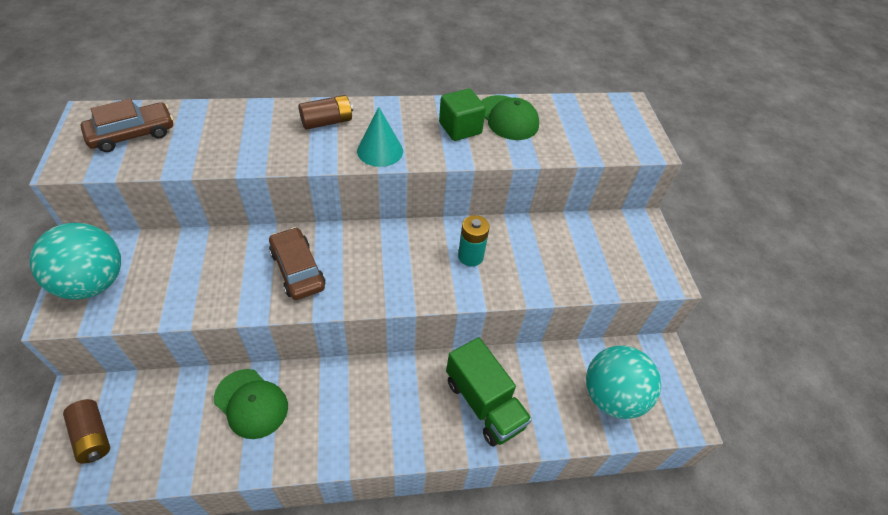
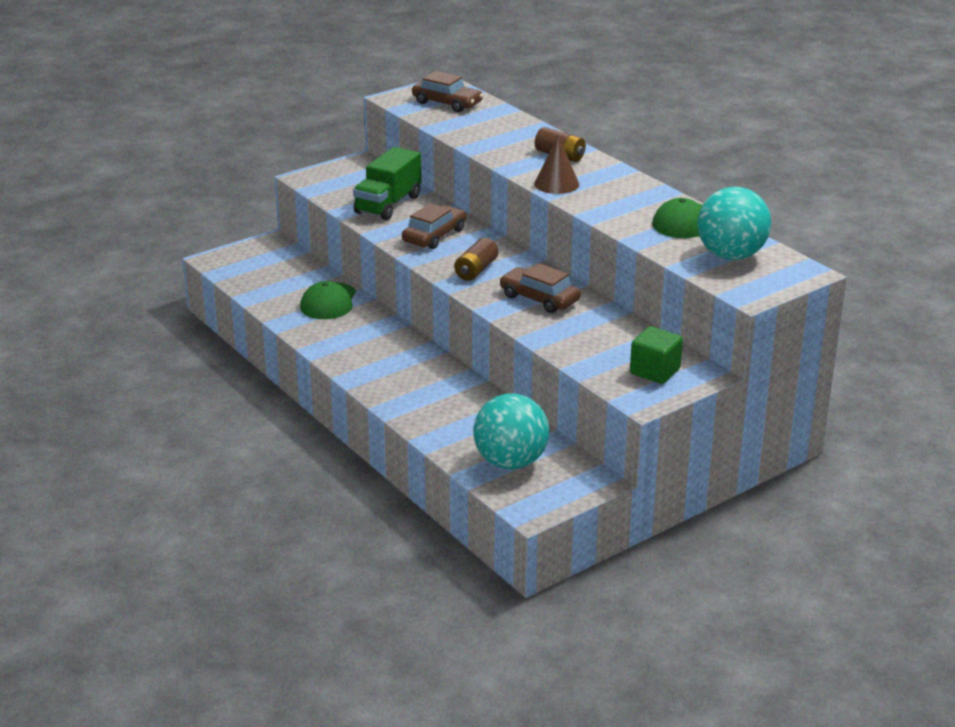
camera: 65 degrees right, 20 degrees down
(93, 283) = (337, 176): turquoise ball -> turquoise ball (731, 255)
(93, 436) = (249, 258): brown battery -> brown battery (476, 270)
(380, 151) = (556, 184): turquoise cone -> brown cone
(460, 128) = (635, 205): green cube -> green cube (655, 371)
(470, 256) = (539, 298): turquoise battery -> brown car
(484, 403) = (432, 398): green truck -> green truck (388, 204)

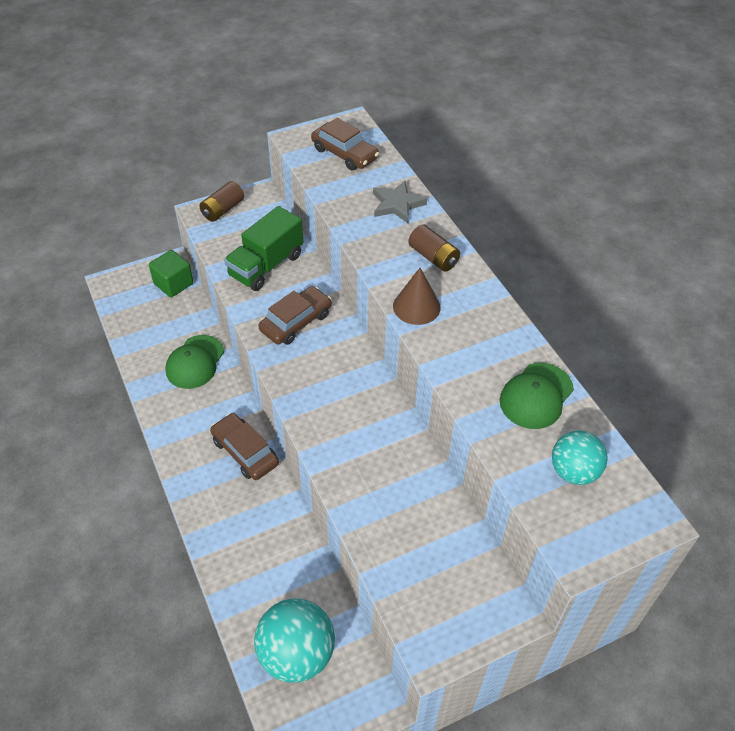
camera: 10 degrees right, 20 degrees up
(476, 270) = (320, 386): brown battery -> brown battery (223, 210)
(512, 129) = (397, 204): none -> grey star
(539, 298) = (371, 445): brown car -> brown car (245, 452)
(655, 371) = (459, 598): green cube -> green cube (173, 284)
(731, 255) = (574, 471): turquoise ball -> turquoise ball, size x0.65

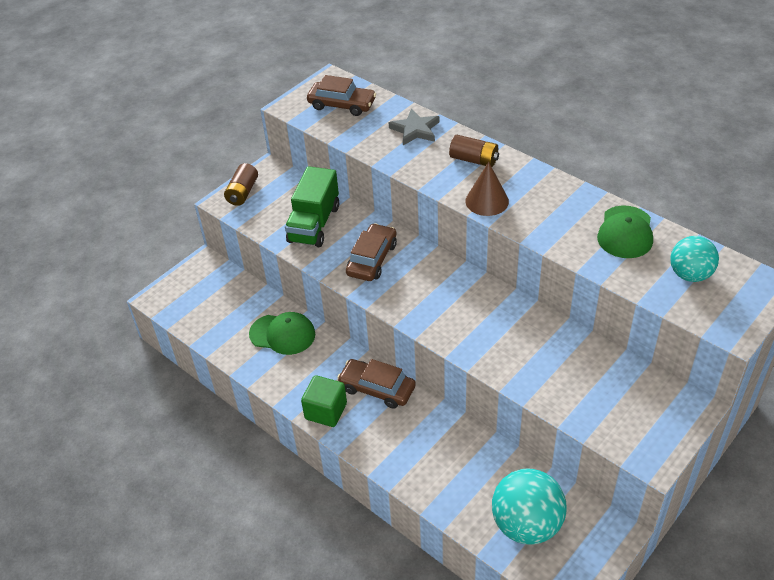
camera: 20 degrees left, 5 degrees down
(173, 284) = (218, 278): green cube -> green cube (326, 411)
(195, 362) = (282, 334): green cap -> green cap turned 75 degrees counterclockwise

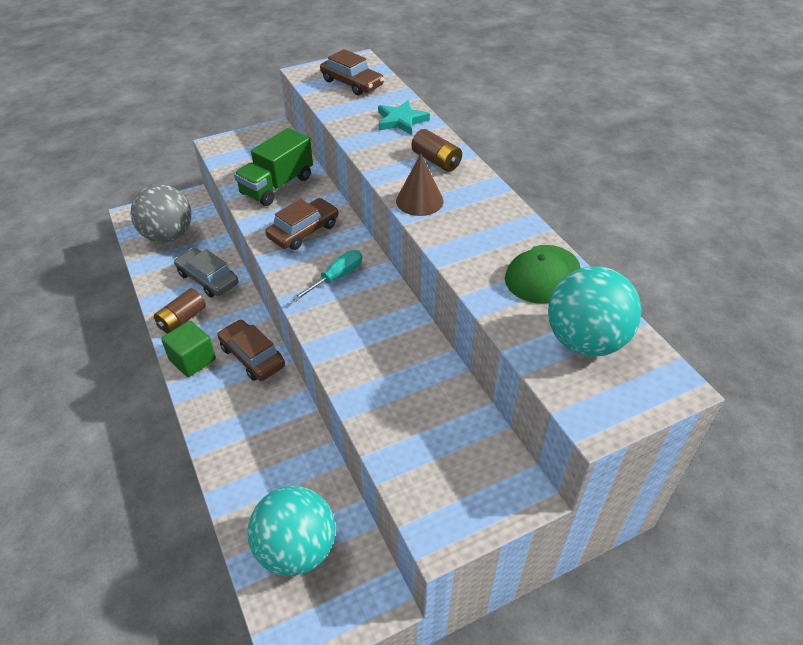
camera: 20 degrees right, 0 degrees up
(211, 307) = (168, 236): none -> grey ball
(242, 192) = (238, 142): brown battery -> brown battery (182, 319)
(282, 334) = (208, 279): green cap -> grey car
(415, 130) = (401, 120): grey star -> turquoise star
(432, 290) = (337, 277): none -> turquoise screwdriver
(690, 275) = (585, 341): turquoise ball -> turquoise ball, size x1.54

